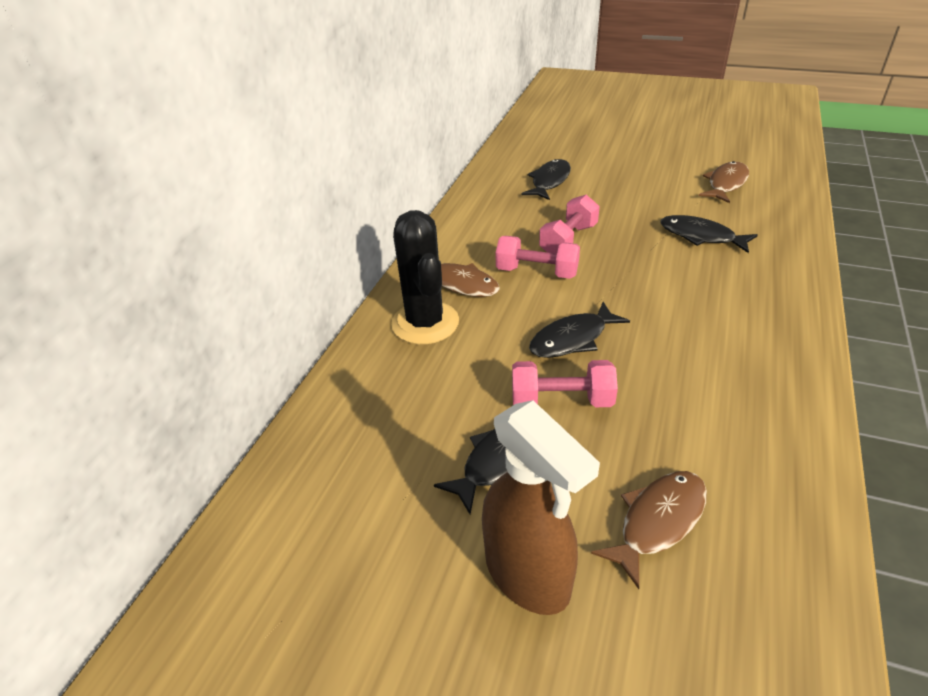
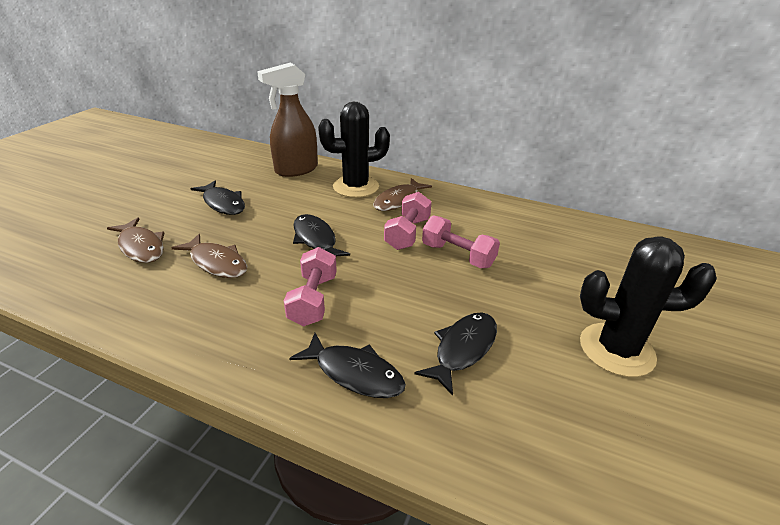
camera: 90 degrees right, 5 degrees down
(528, 575) = (147, 205): brown spray bottle -> brown spray bottle (296, 170)
(549, 181) = (580, 258): black fish -> black fish (354, 373)
(561, 400) = (256, 227): pink dumbbell -> pink dumbbell (313, 300)
(661, 178) = (616, 349): none -> black cactus
(726, 184) = (617, 417): brown fish -> brown fish (216, 263)

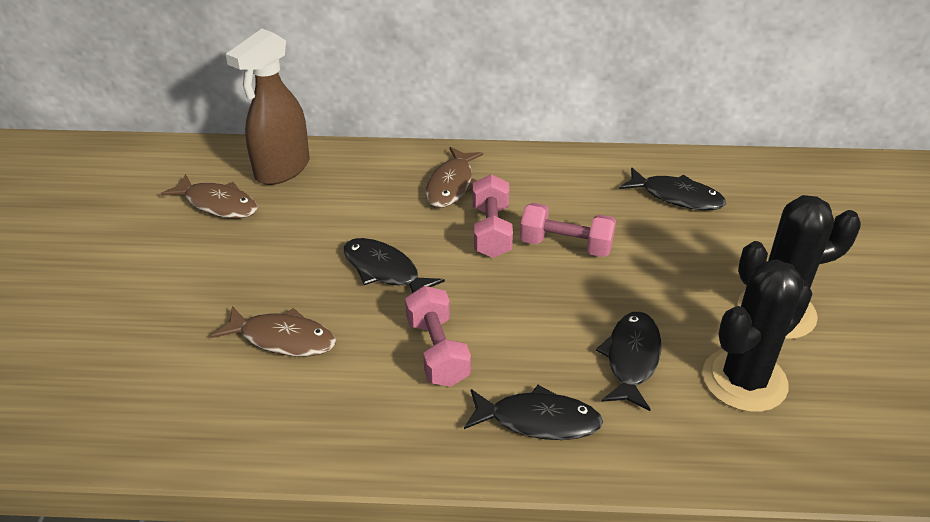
camera: 20 degrees left, 5 degrees up
(141, 247) = (161, 346): brown fish -> brown fish (218, 204)
(223, 203) = (220, 250): black fish -> black fish (676, 197)
(356, 187) = (383, 177): black cactus -> black cactus (744, 380)

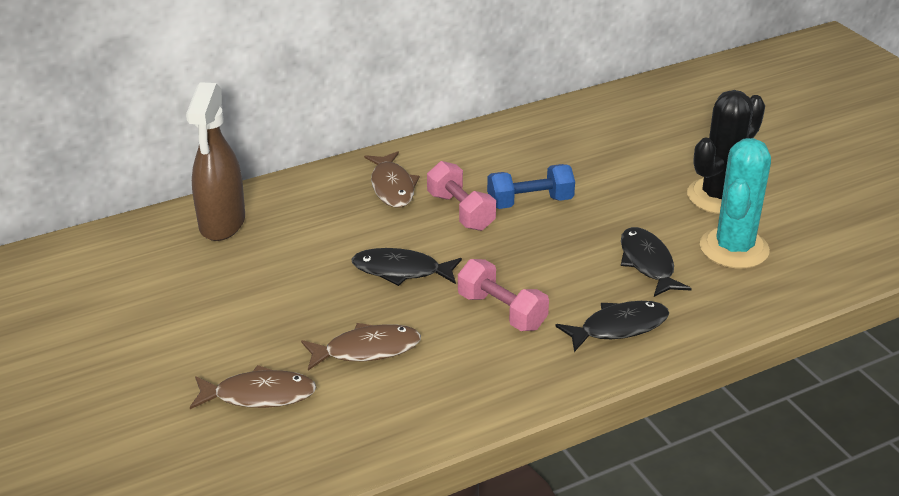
camera: 30 degrees left, 5 degrees down
(218, 204) = (191, 271): brown fish -> brown fish (259, 395)
(566, 245) = (530, 202): pink dumbbell -> blue dumbbell
(676, 197) = (582, 138): black fish -> none
(744, 380) = (734, 248): black cactus -> turquoise cactus

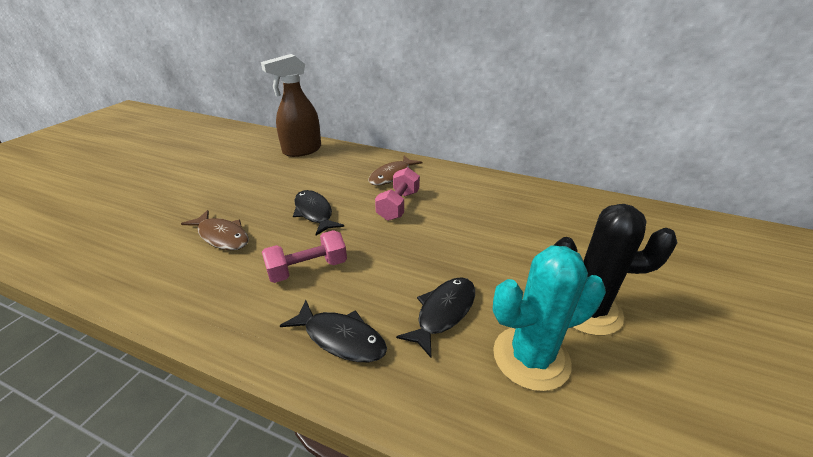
camera: 50 degrees right, 0 degrees up
(259, 395) = (153, 221): brown fish -> none
(501, 311) = (307, 269): pink dumbbell -> pink dumbbell turned 60 degrees clockwise
(530, 202) = (443, 224): blue dumbbell -> none

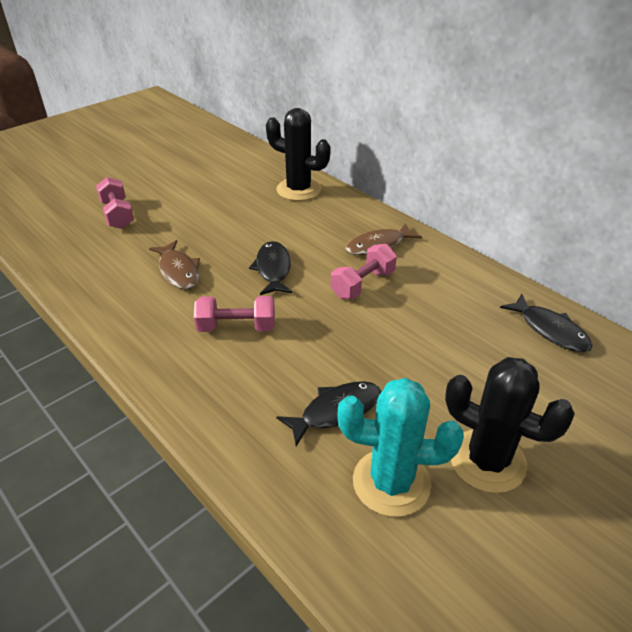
camera: 25 degrees right, 5 degrees up
(131, 203) = (117, 215): none -> pink dumbbell
(301, 150) = (298, 190): brown spray bottle -> black cactus
(340, 338) = (231, 401): black fish -> black fish (550, 330)

